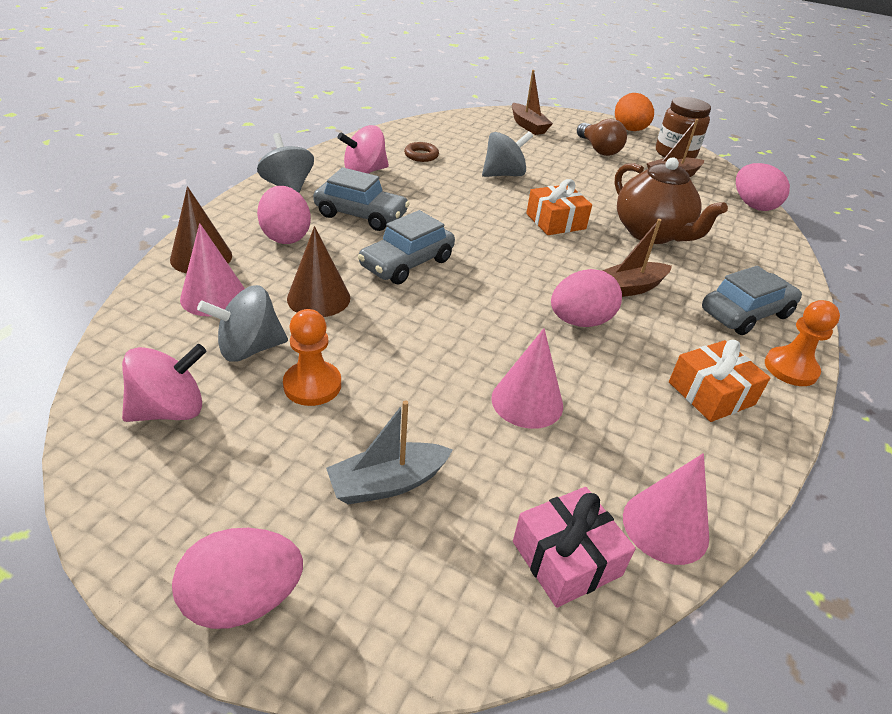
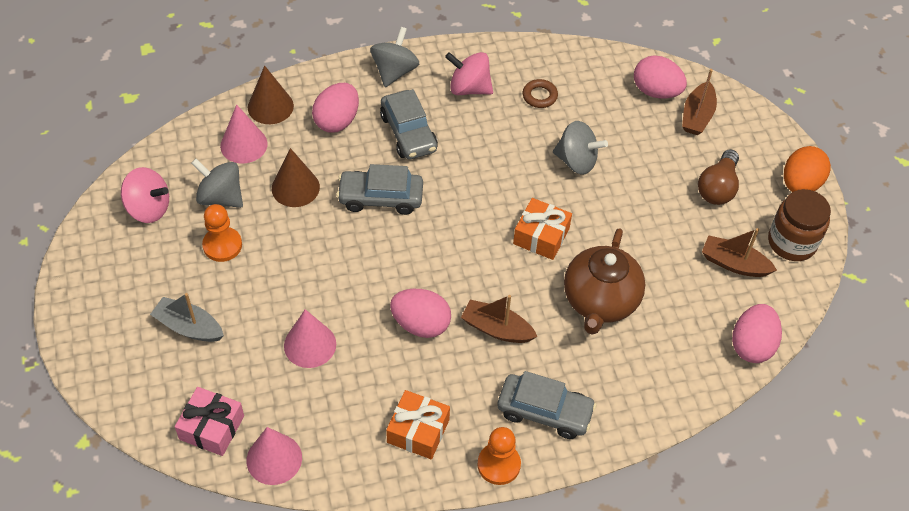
camera: 50 degrees right, 15 degrees up
(243, 599) = (82, 326): pink egg -> pink egg (656, 91)

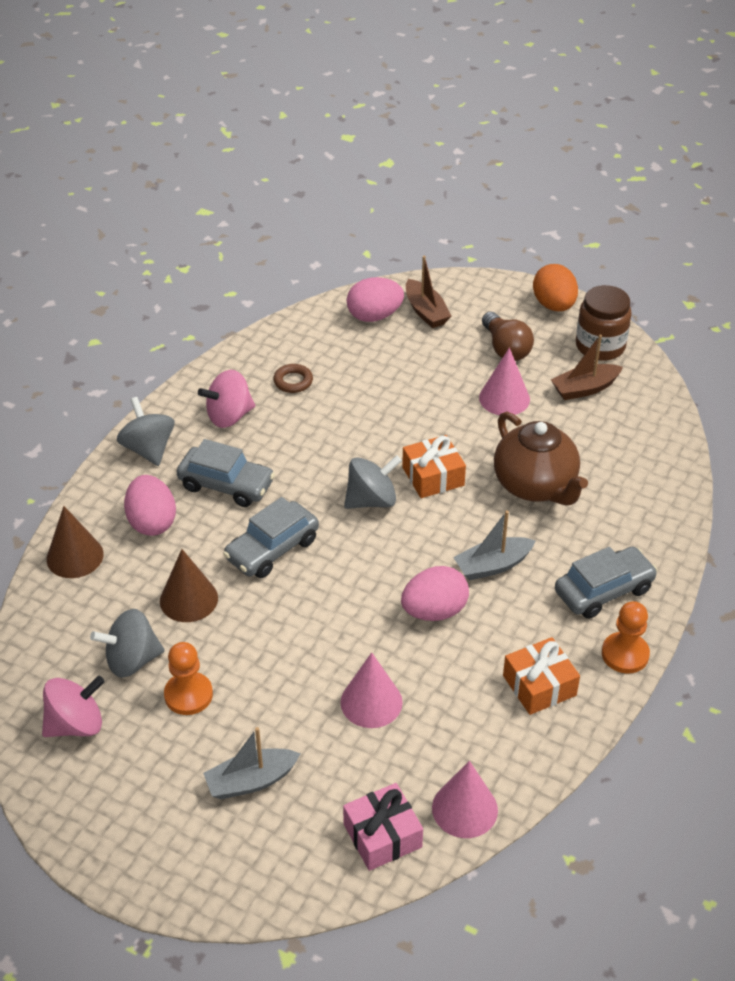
camera: 45 degrees left, 10 degrees down
(244, 145) = (93, 604): pink cone -> pink cone (504, 398)
(497, 329) = (492, 565): brown boat -> grey boat
(576, 161) = (385, 405): grey spinning top -> grey spinning top (371, 500)
(752, 345) = (667, 431): pink egg -> none

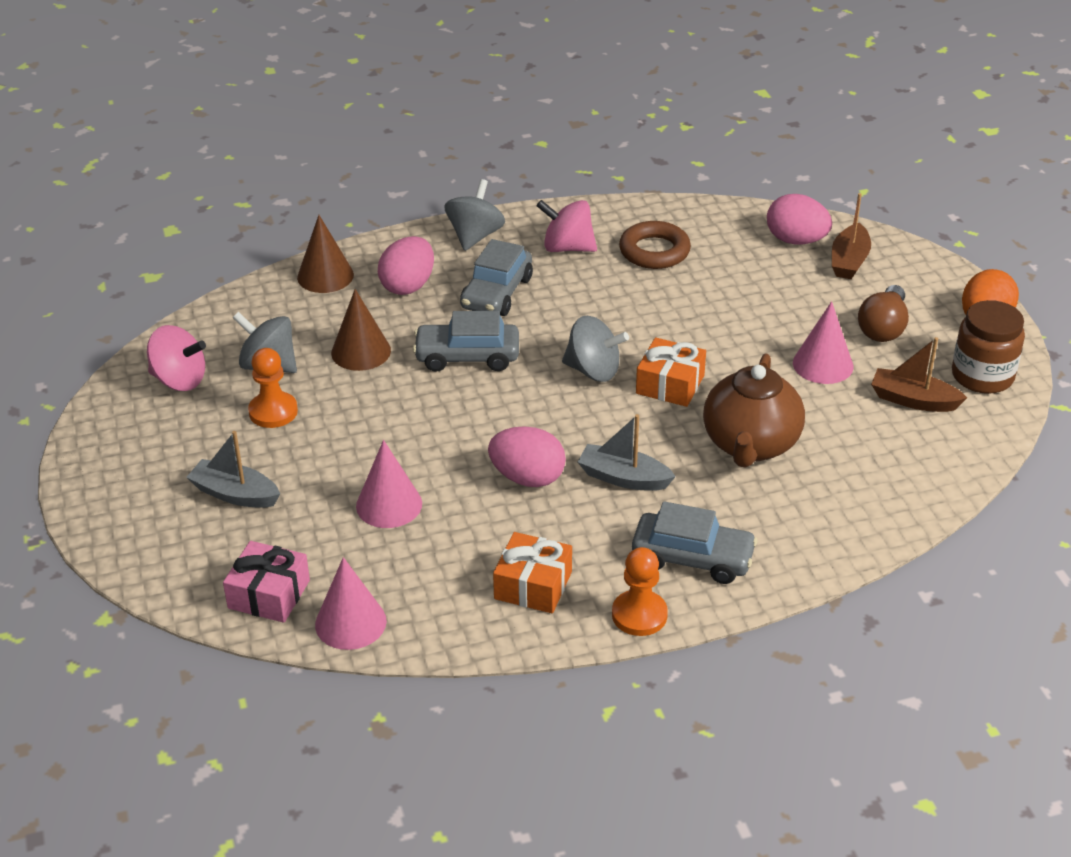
camera: 45 degrees right, 5 degrees down
(226, 485) = (497, 293): grey car -> grey car turned 45 degrees clockwise
(293, 381) = (654, 251): brown ring -> brown ring, size x1.64

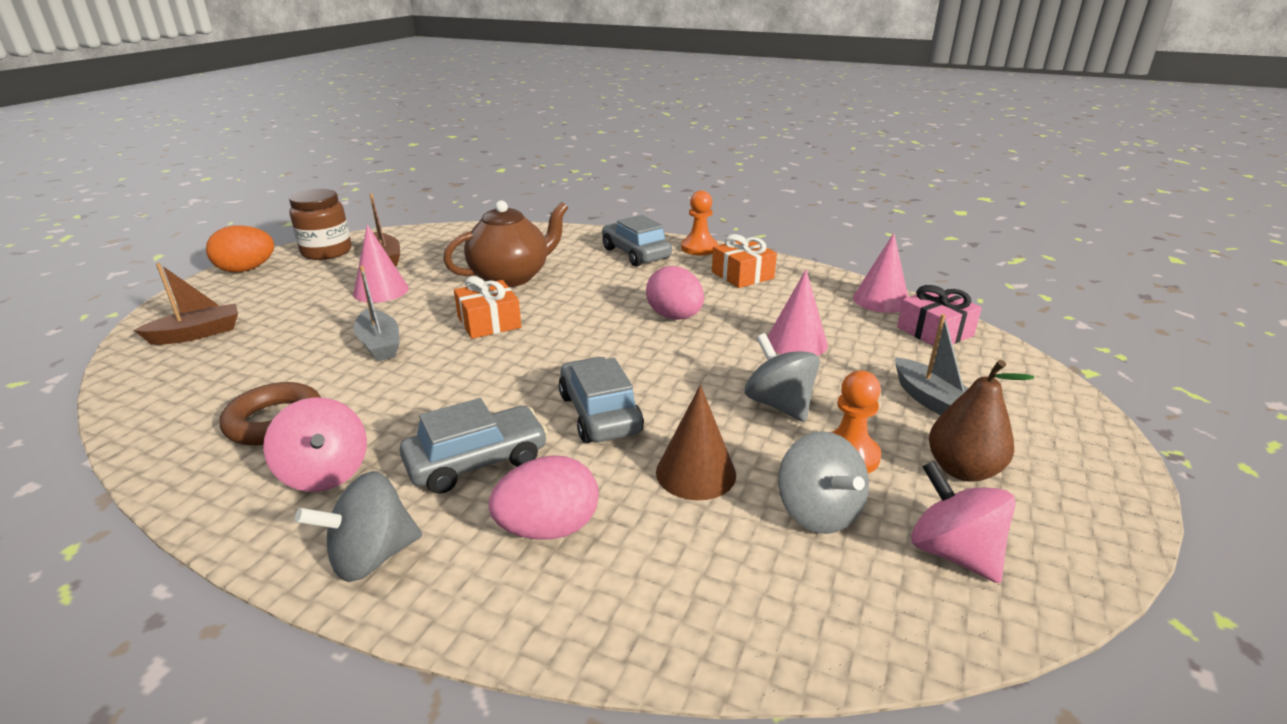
camera: 140 degrees left, 10 degrees down
(190, 439) = (962, 470): none -> brown pear
(325, 276) = (629, 616): brown cone -> none
(467, 357) = (599, 413): grey car -> grey car turned 150 degrees counterclockwise
(593, 371) = (521, 354): grey spinning top -> grey spinning top (779, 405)
(623, 478) = (613, 293): grey boat -> grey boat (379, 344)
(796, 240) = (176, 367): pink egg -> none
(883, 328) = (300, 291): brown light bulb -> none

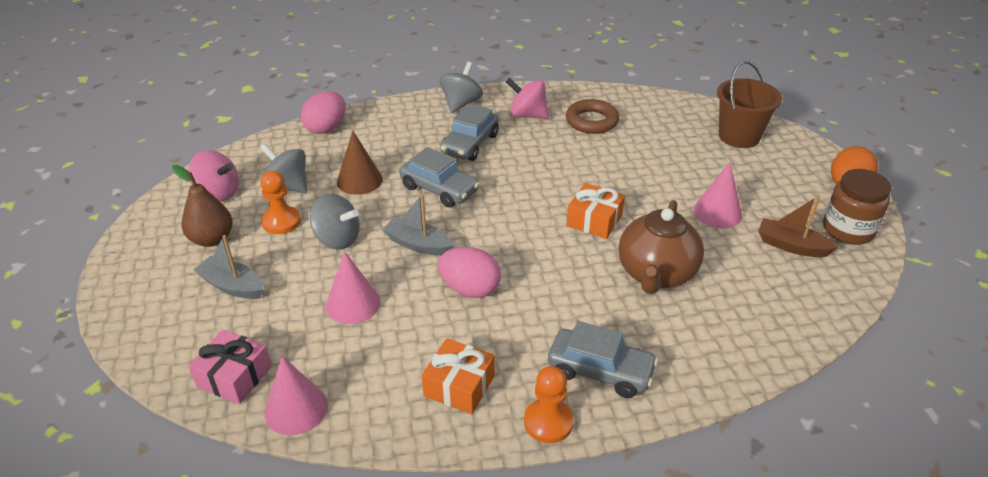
camera: 145 degrees right, 10 degrees up
(197, 334) = (739, 136): brown boat -> brown bucket
(379, 344) = (628, 175): grey boat -> grey boat (418, 244)
(548, 528) = (405, 135): pink egg -> pink egg (326, 128)

